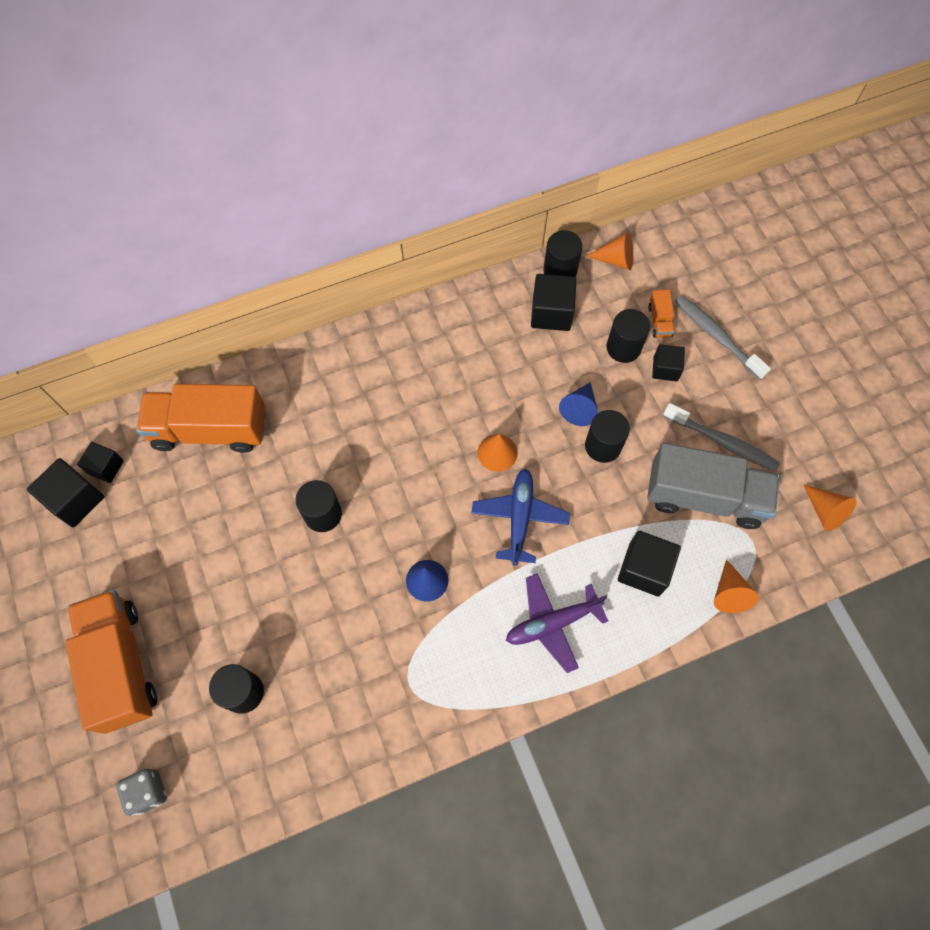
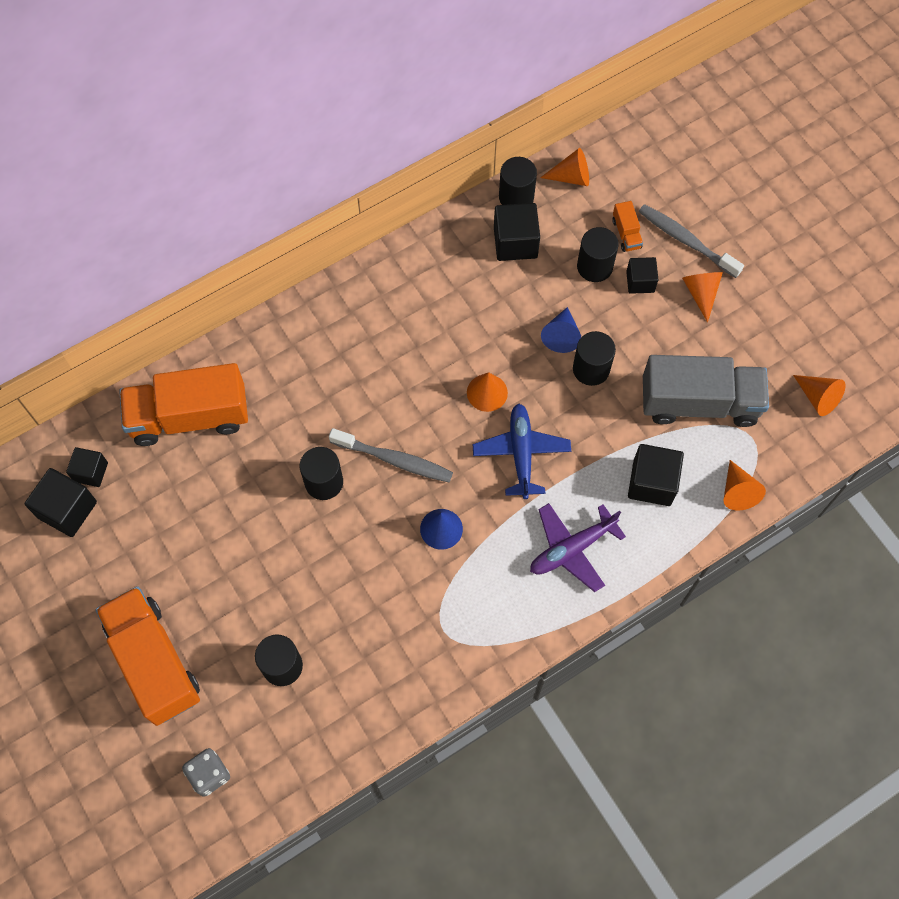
camera: 10 degrees left, 0 degrees up
(722, 442) = (708, 346): grey toothbrush -> grey toothbrush (394, 460)
(723, 389) = (701, 293): none -> orange cone

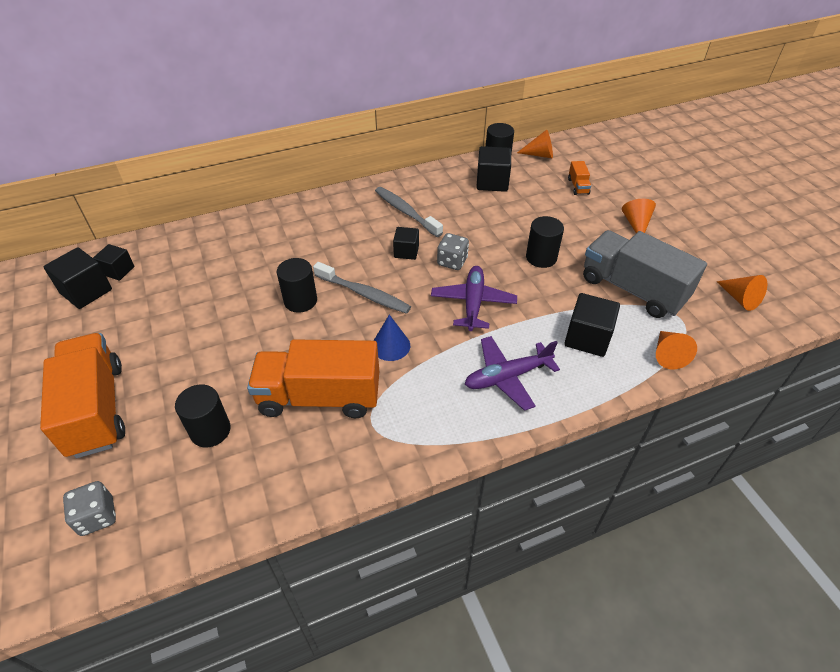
camera: 10 degrees right, 20 degrees down
(190, 417) = (211, 248): orange truck -> orange truck (319, 397)
(487, 392) = (452, 261): orange cone -> grey dice
(521, 453) = (473, 303): blue plane -> purple plane
(561, 335) = (519, 235): blue cone -> none
(594, 266) = (551, 201): black cylinder -> none
(640, 282) = (586, 212): black cube -> black cube (406, 251)
(686, 241) = (625, 195): grey toothbrush -> grey toothbrush (406, 212)
(699, 403) = (632, 289): grey truck -> grey truck turned 150 degrees counterclockwise

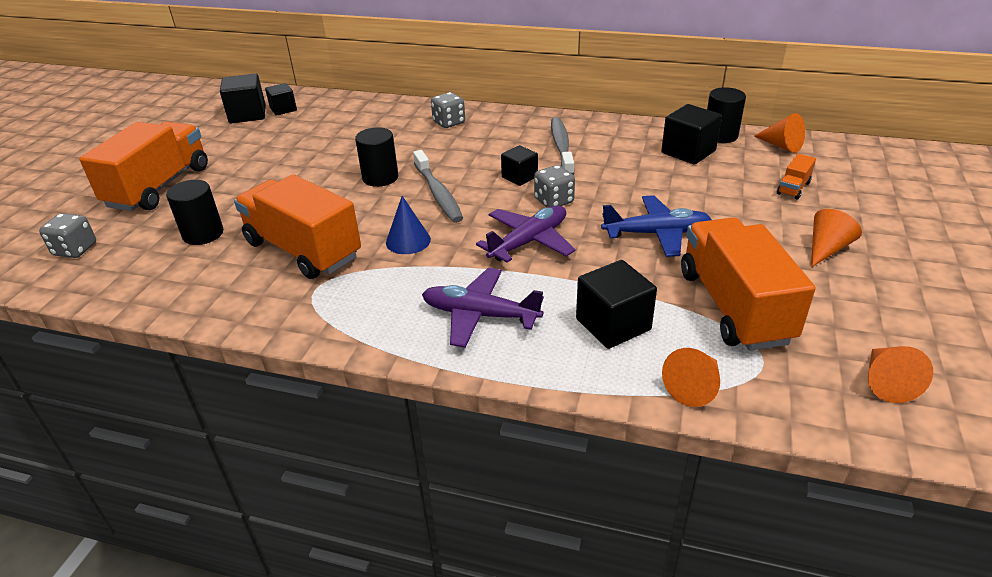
camera: 40 degrees right, 10 degrees down
(294, 224) = (449, 122): none -> grey dice
(541, 257) = (656, 234): black cylinder -> blue plane
(632, 289) = (734, 306): grey truck -> orange truck

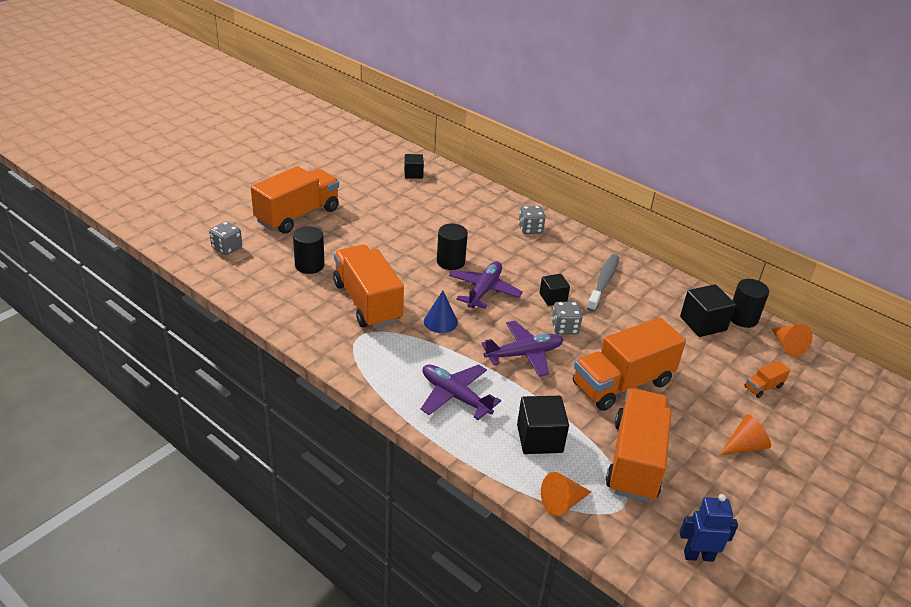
camera: 20 degrees right, 0 degrees up
(247, 114) = (385, 170): black cube -> none
(438, 193) = (484, 290): grey toothbrush -> purple plane
(656, 234) = (622, 384): blue plane -> orange truck
(886, 382) = (698, 555): orange cone -> blue robot

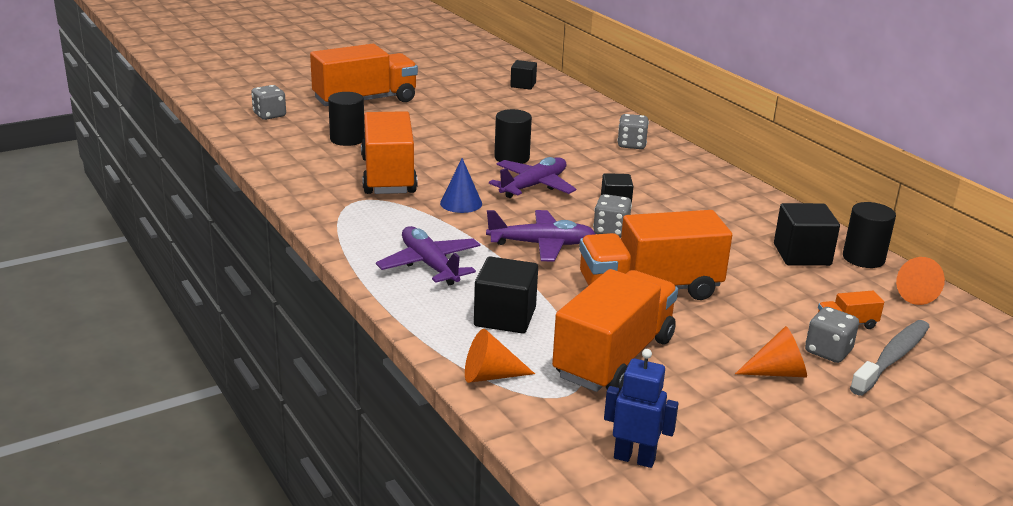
camera: 20 degrees right, 10 degrees down
(603, 282) = (692, 200): grey toothbrush -> grey toothbrush (892, 358)
(765, 417) = (828, 351): none -> grey dice

